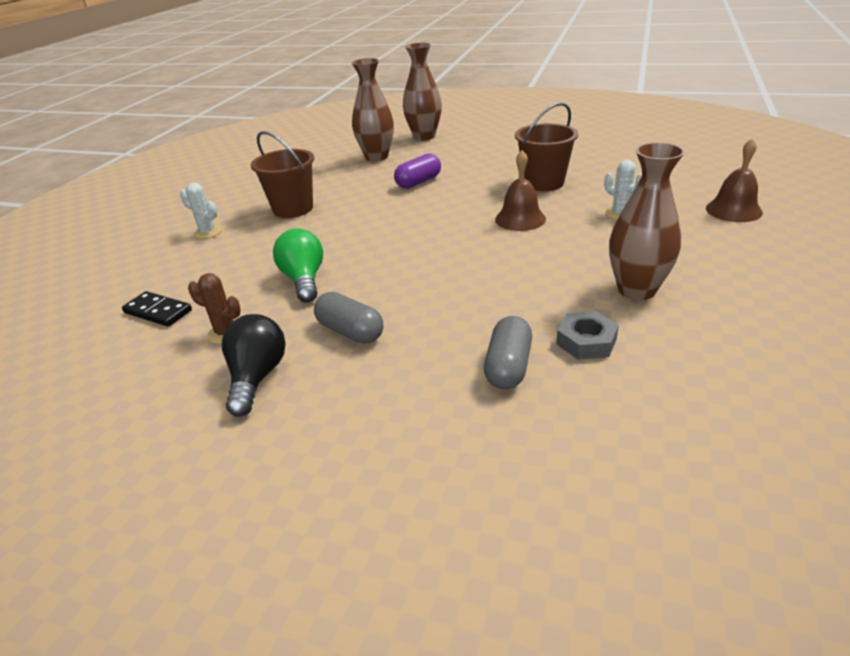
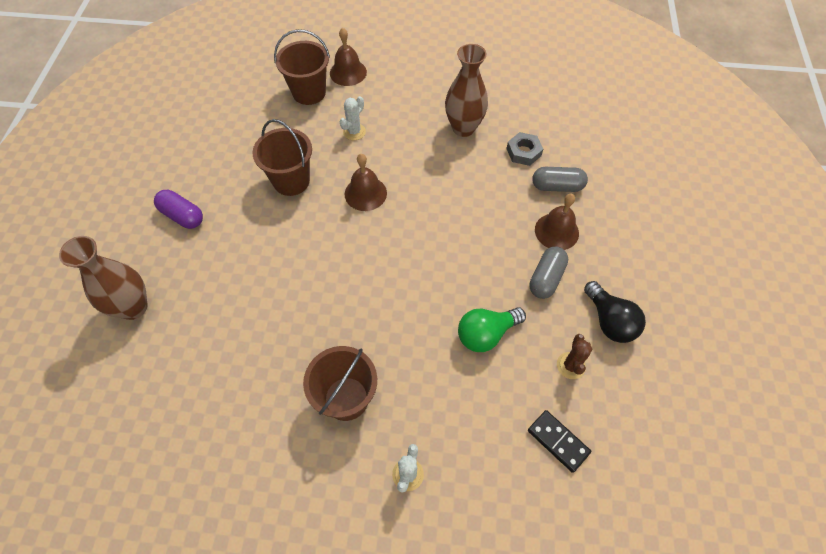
camera: 105 degrees left, 25 degrees up
(158, 312) = (558, 441): black domino -> black domino turned 60 degrees counterclockwise
(257, 377) = (609, 321): black light bulb -> black light bulb turned 105 degrees counterclockwise
(377, 157) = (198, 348): brown vase -> none
(418, 182) = (281, 285): purple capsule -> purple capsule (182, 216)
(421, 352) = (556, 231): none -> brown bell
(685, 188) = (309, 92): none -> brown bucket

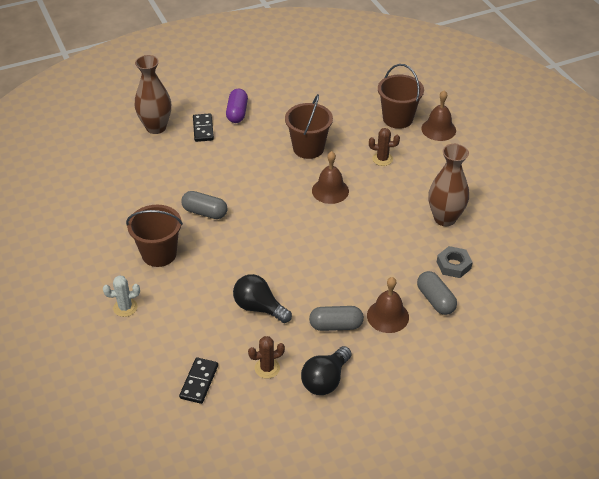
camera: 60 degrees right, 15 degrees down
(179, 260) = (203, 129): none -> black domino
(314, 321) = (205, 212): none -> grey capsule
(354, 132) = (382, 159): white cactus -> brown cactus
(486, 334) = (259, 307): green light bulb -> black light bulb

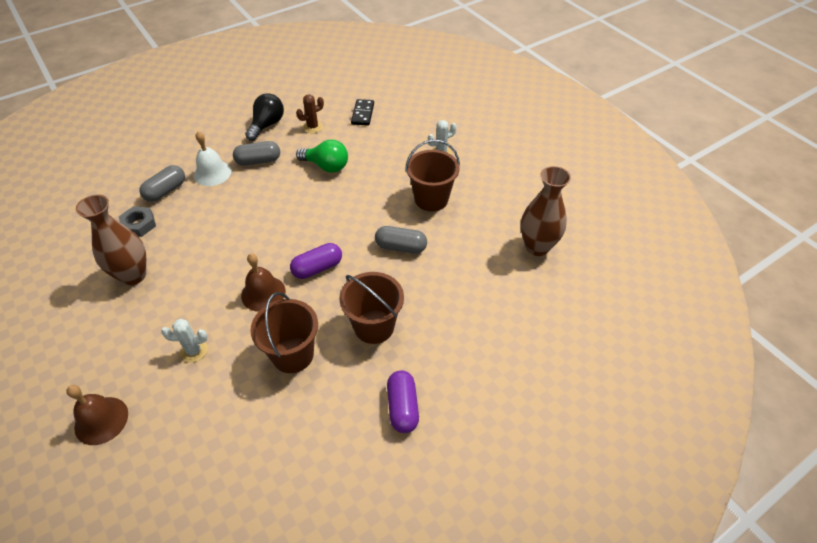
camera: 170 degrees right, 5 degrees up
(156, 127) = (506, 360): brown vase -> brown vase (537, 247)
(203, 129) = (442, 367): black domino -> none
(259, 307) = (326, 166): black light bulb -> green light bulb
(282, 204) = (317, 268): none -> purple capsule
(382, 159) = (194, 351): brown cactus -> white cactus
(388, 316) = (212, 173): brown bell -> white bell
(397, 119) = (159, 434): brown bucket -> brown bucket (374, 326)
(435, 300) = (166, 191): grey capsule -> grey capsule turned 75 degrees clockwise

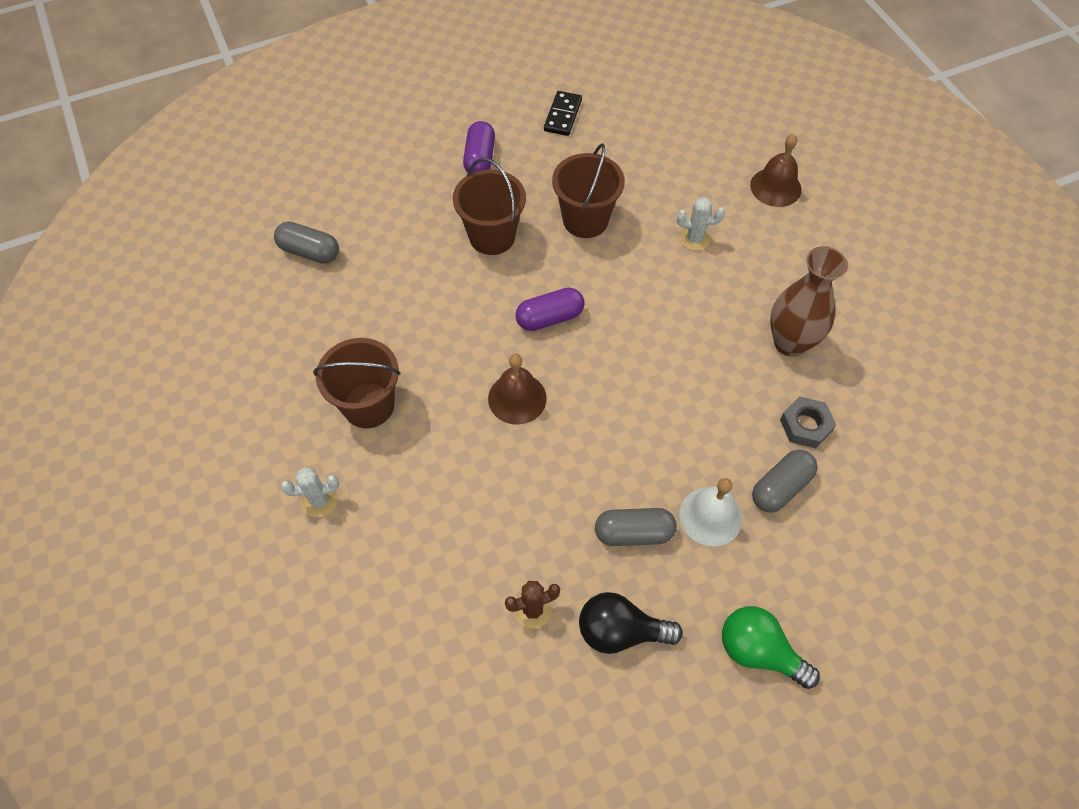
camera: 170 degrees left, 10 degrees up
(263, 293) = (619, 294): brown bell -> brown bell (517, 398)
(267, 125) = (620, 631): black light bulb -> black light bulb turned 60 degrees clockwise
(326, 166) = (518, 501): green light bulb -> green light bulb (759, 651)
(362, 114) = (431, 634): black domino -> black domino (563, 115)
(401, 247) = (435, 332): grey capsule -> grey capsule (309, 252)
(537, 247) = (257, 306): brown vase -> none

